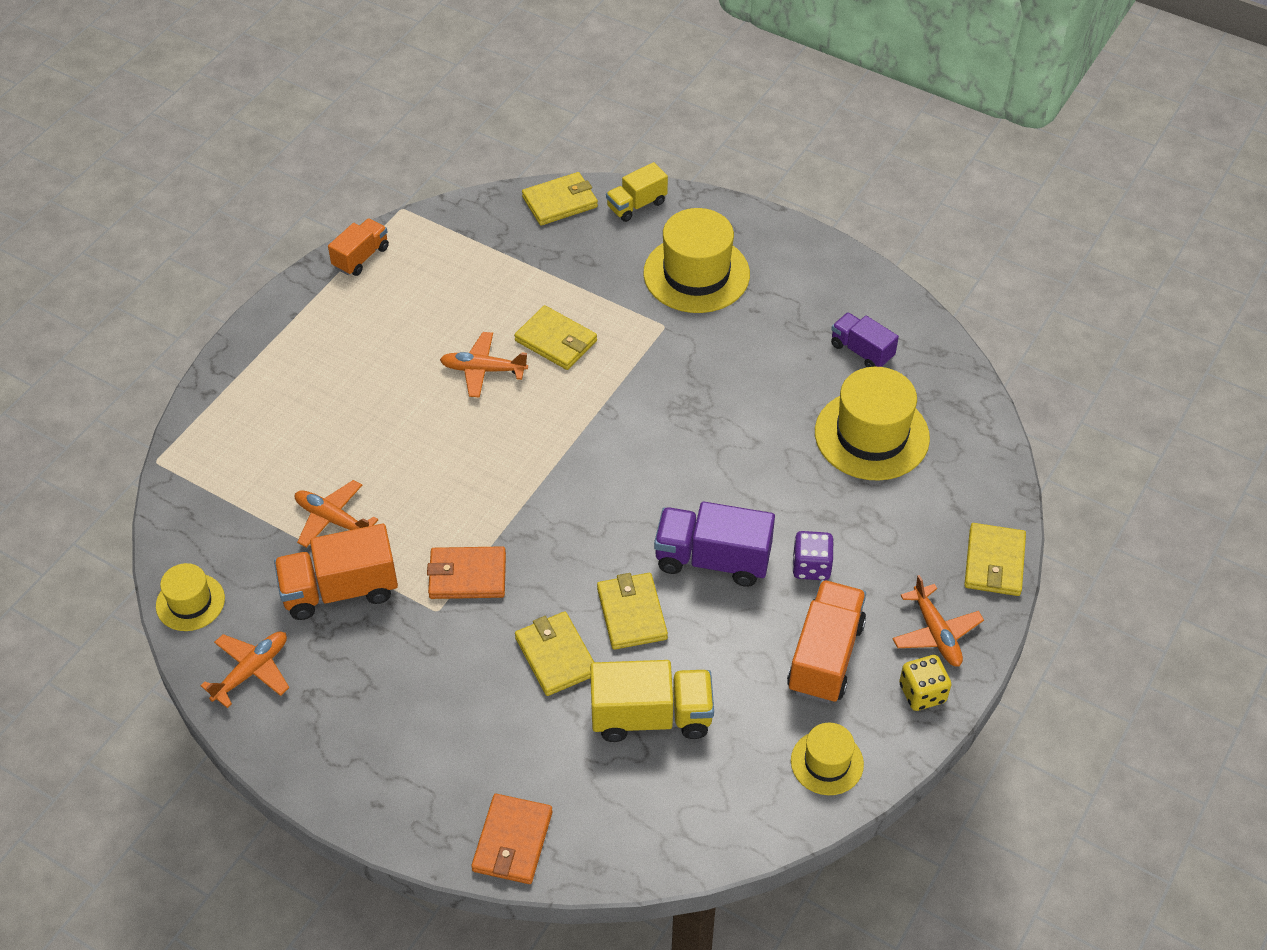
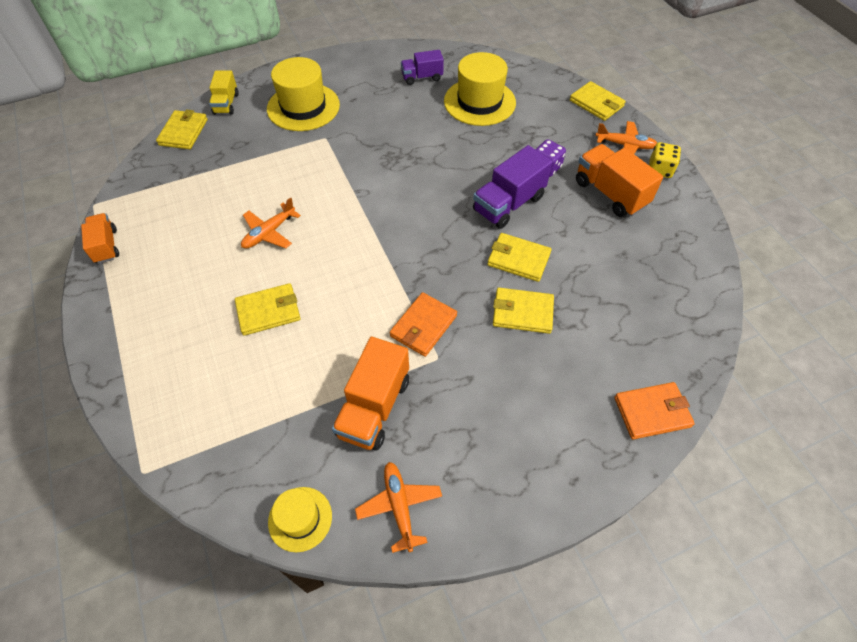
camera: 55 degrees left, 5 degrees up
(332, 519) = (309, 380): orange plane -> none
(512, 841) = (652, 412): orange wallet -> orange wallet turned 60 degrees counterclockwise
(556, 341) = (284, 188): yellow wallet -> yellow wallet (268, 311)
(651, 716) = (600, 289): yellow truck -> none
(827, 762) = (681, 229): yellow hat -> none

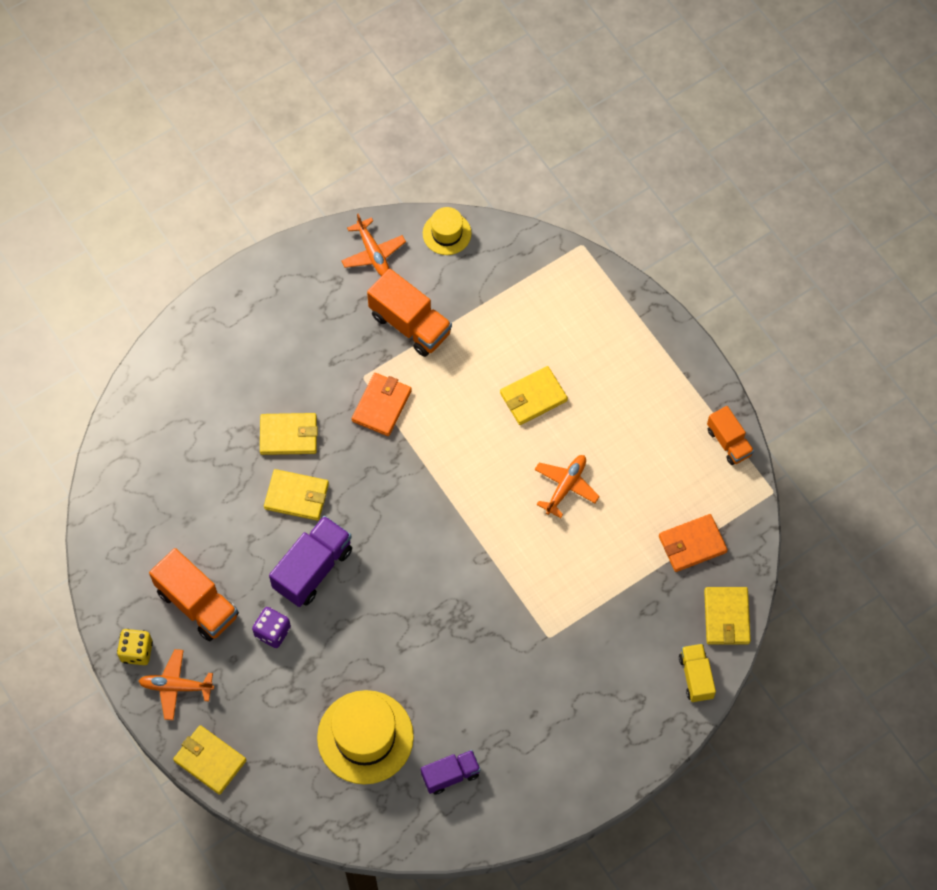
camera: 170 degrees right, 10 degrees up
(303, 107) = (594, 688): yellow hat -> none
(374, 407) = (410, 324): orange truck -> orange truck turned 120 degrees clockwise
(652, 412) = (171, 358): orange wallet -> orange wallet (692, 544)

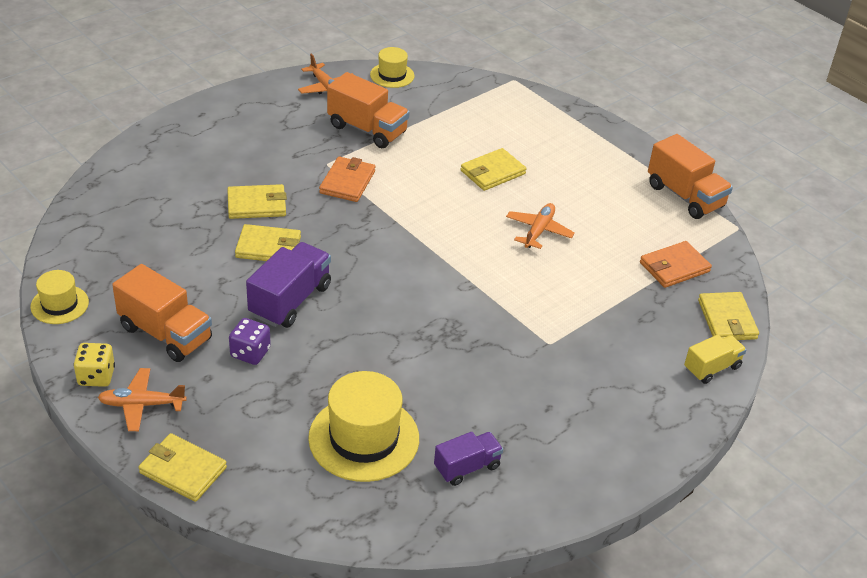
camera: 10 degrees left, 25 degrees down
(102, 562) = (59, 304): none -> yellow hat
(695, 677) = (712, 368): yellow truck -> yellow truck turned 75 degrees clockwise
(729, 442) = (685, 196): orange truck -> orange truck, size x1.62

